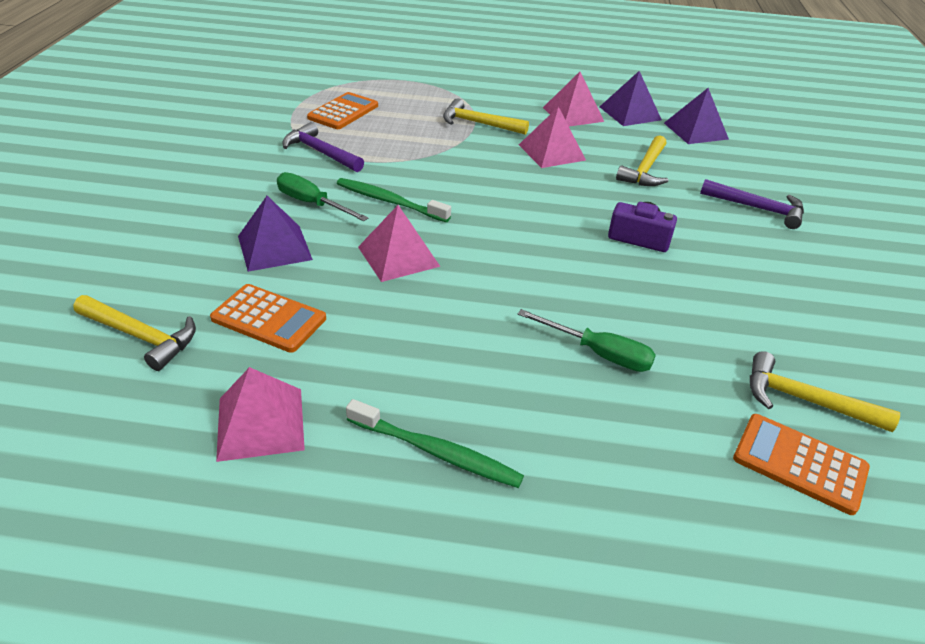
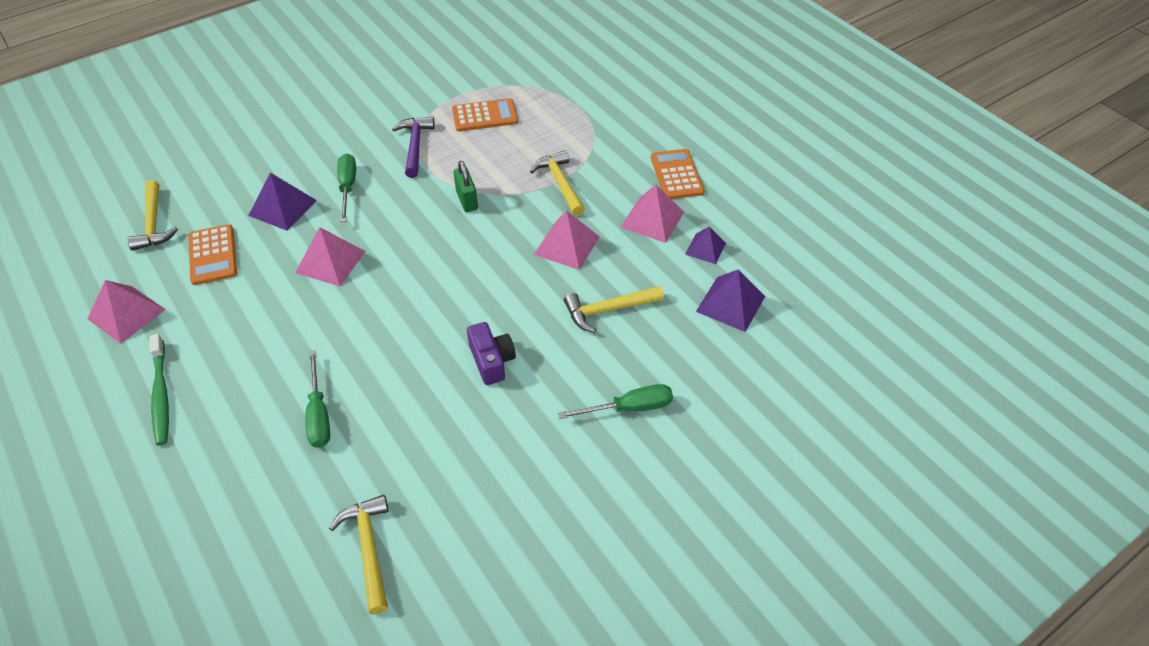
camera: 50 degrees right, 10 degrees up
(389, 201) = (391, 215): green toothbrush -> none
(431, 163) = (467, 200): none -> green padlock
(630, 113) = (705, 248): purple pyramid -> purple pyramid, size x0.64
(757, 208) = (629, 408): purple hammer -> green screwdriver
(799, 463) = (293, 573): orange calculator -> orange calculator (676, 175)

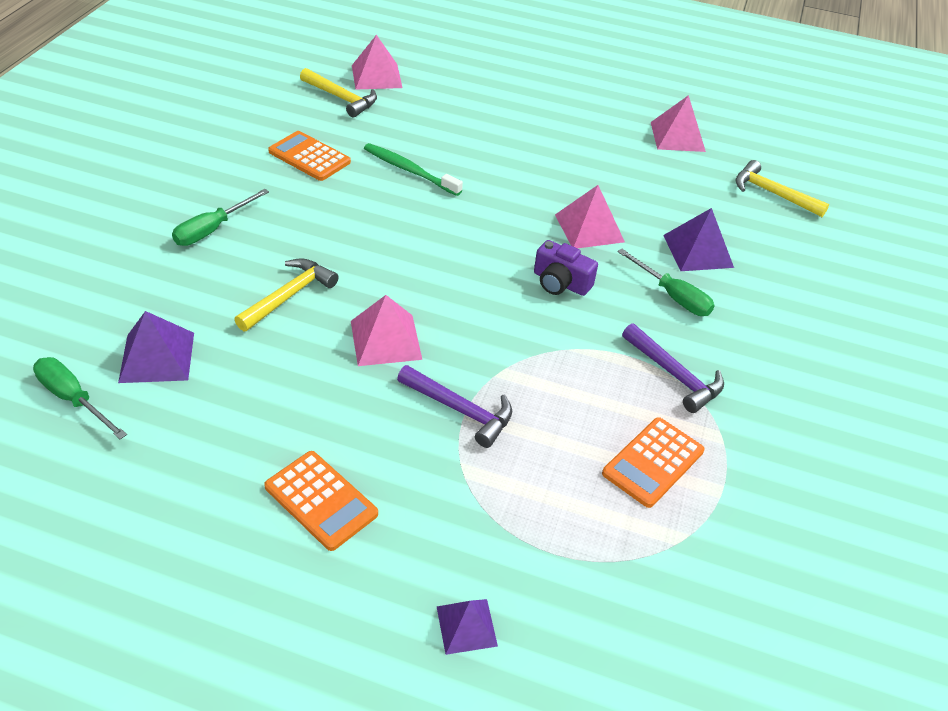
camera: 140 degrees right, 5 degrees down
(161, 395) = (577, 110): green toothbrush -> green toothbrush (409, 170)
(213, 255) = (687, 193): orange calculator -> orange calculator (309, 157)
(319, 414) = (457, 139): green screwdriver -> green screwdriver (73, 399)
(467, 200) = (541, 339): green padlock -> none
(492, 361) = (362, 216): purple camera -> purple camera (560, 283)
(560, 184) = (460, 410): yellow hammer -> purple hammer
(652, 219) = (310, 416): pink pyramid -> pink pyramid (376, 76)
(705, 248) = (220, 409): purple pyramid -> purple pyramid (466, 626)

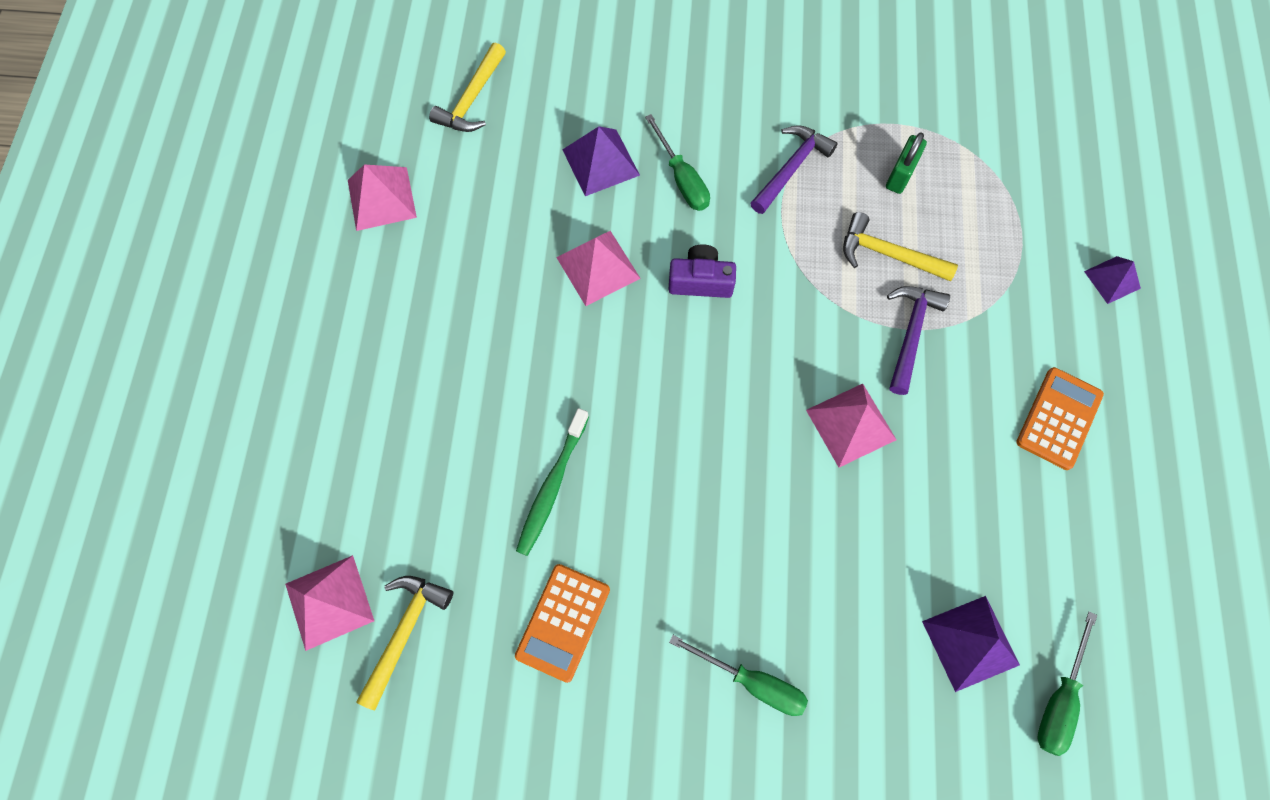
camera: 100 degrees left, 25 degrees up
(289, 296) = (828, 544): yellow hammer -> yellow hammer (888, 254)
(560, 283) = (700, 281): purple camera -> purple camera turned 105 degrees counterclockwise
(653, 462) = (900, 175): orange calculator -> green padlock
(672, 296) = (682, 179): green screwdriver -> green screwdriver turned 120 degrees clockwise

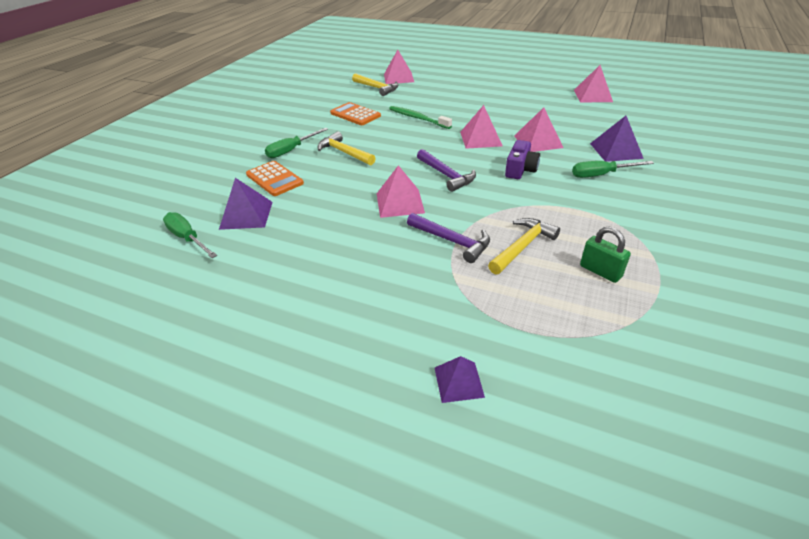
camera: 110 degrees right, 30 degrees down
(472, 99) = (663, 120): yellow hammer -> yellow hammer (344, 152)
(611, 355) = (480, 139): none -> pink pyramid
(791, 168) = (609, 218): purple hammer -> purple hammer (446, 175)
(1058, 418) = (349, 296): orange calculator -> orange calculator (274, 179)

